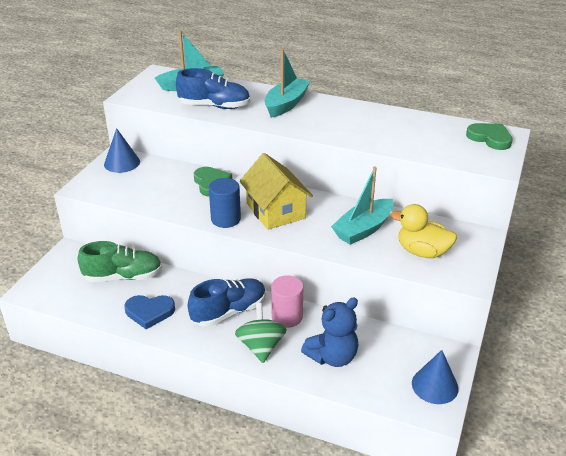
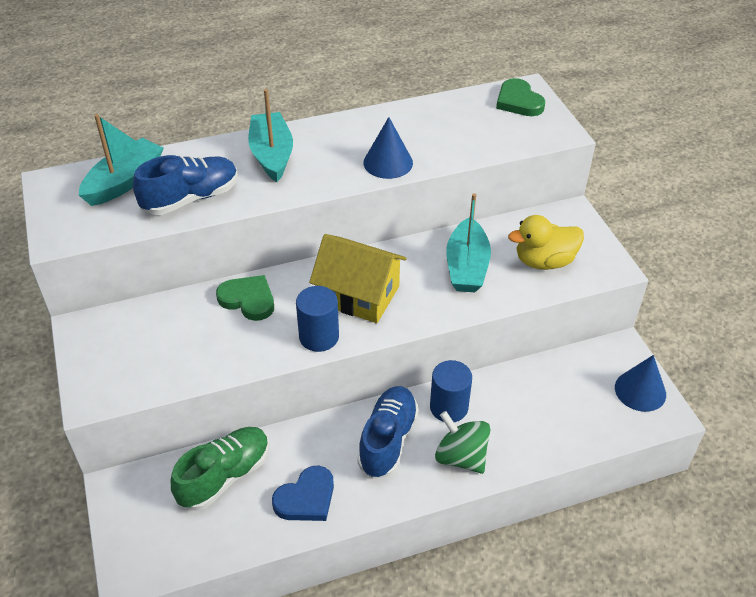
camera: 40 degrees left, 10 degrees up
(122, 163) = (101, 333): blue cone -> blue cone (388, 162)
(287, 317) = (449, 407): pink cylinder -> blue cylinder
(332, 357) = (533, 422): blue teddy bear -> none
(490, 138) = (518, 101): green heart -> green heart turned 120 degrees counterclockwise

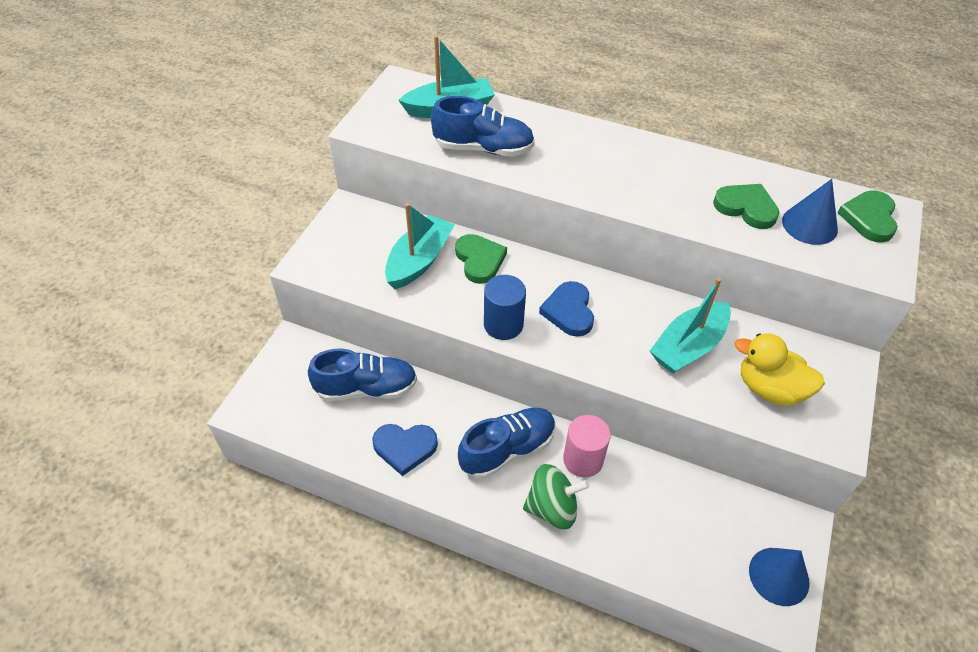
camera: 40 degrees right, 5 degrees up
(225, 476) = (366, 388): green shoe -> blue shoe
(272, 155) = (582, 147): turquoise boat -> turquoise boat (419, 260)
(359, 295) = (569, 311): yellow house -> blue heart
(388, 162) = (676, 207): blue cone -> blue cone (809, 225)
(436, 137) = (746, 208): none -> green heart
(449, 407) = (583, 459): blue cylinder -> pink cylinder
(461, 457) = (552, 508): green spinning top -> green spinning top turned 90 degrees clockwise

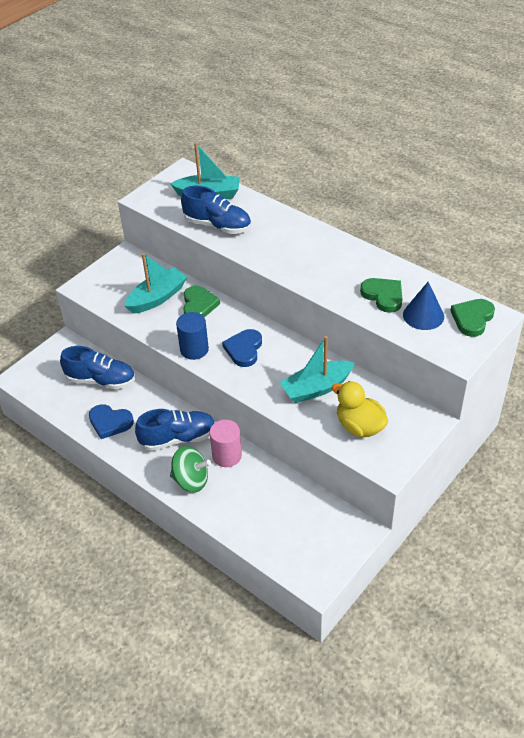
camera: 20 degrees right, 5 degrees down
(779, 576) = (327, 557): blue cone -> none

